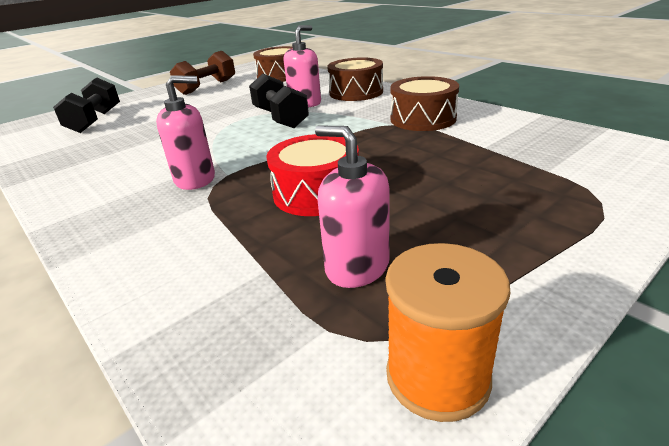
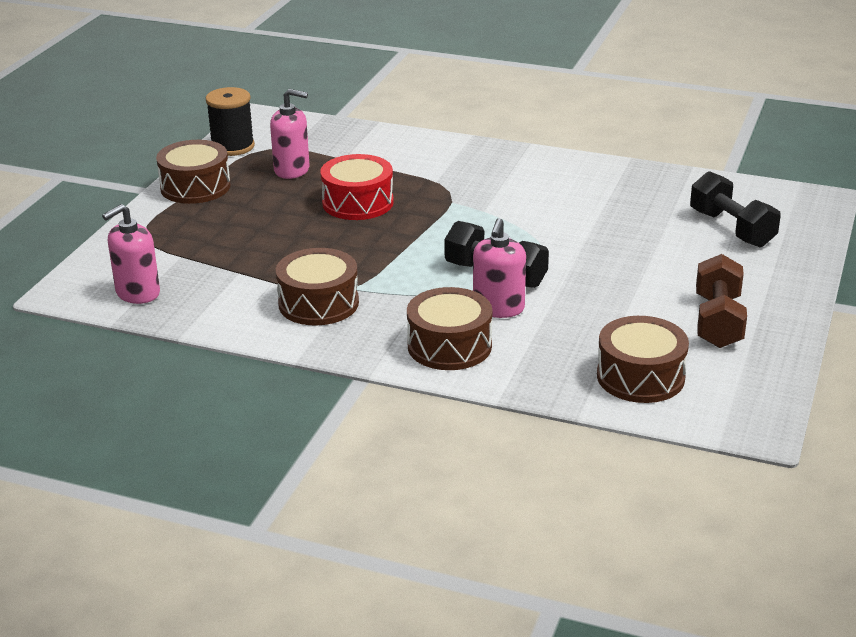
camera: 150 degrees right, 0 degrees up
(195, 179) = (473, 193): pink soap dispenser -> pink soap dispenser (137, 293)
(437, 376) = (232, 146): orange spool -> black spool
(530, 272) = (195, 187): none -> brown drum

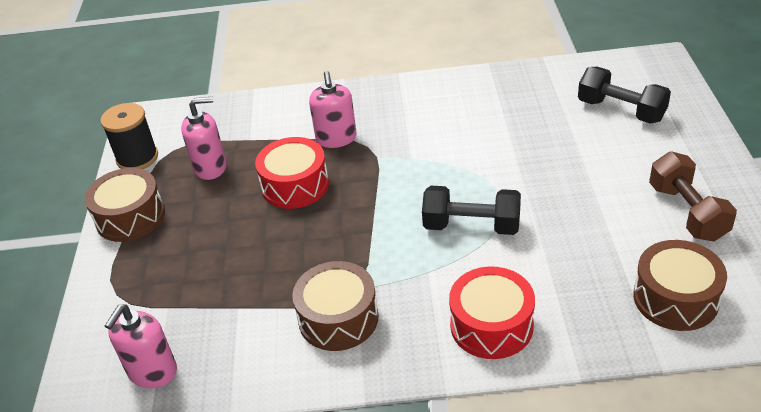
camera: 20 degrees left, 10 degrees up
(449, 346) = (491, 325): brown drum -> red drum
(498, 308) = (501, 264): pink soap dispenser -> pink soap dispenser (336, 138)

